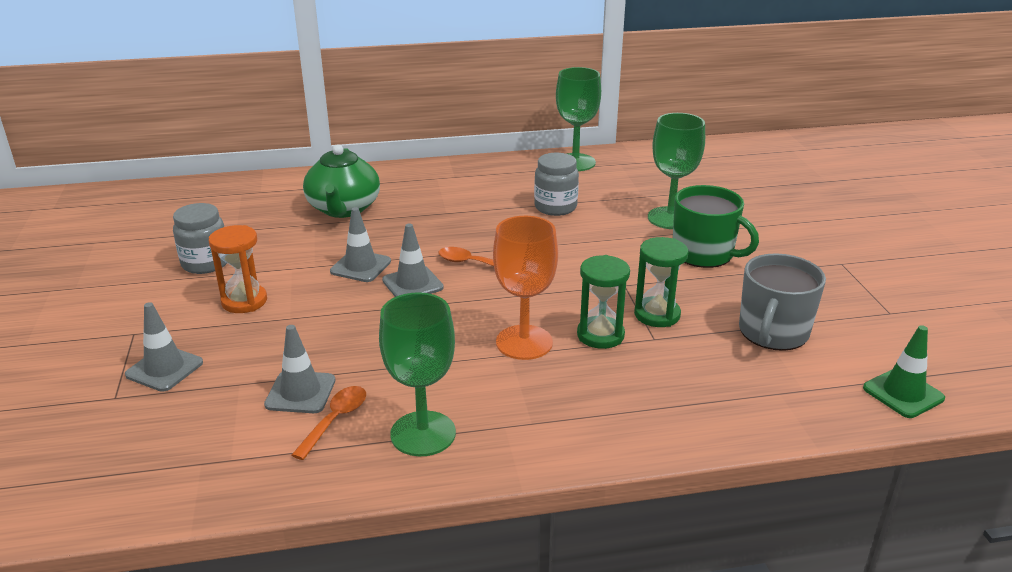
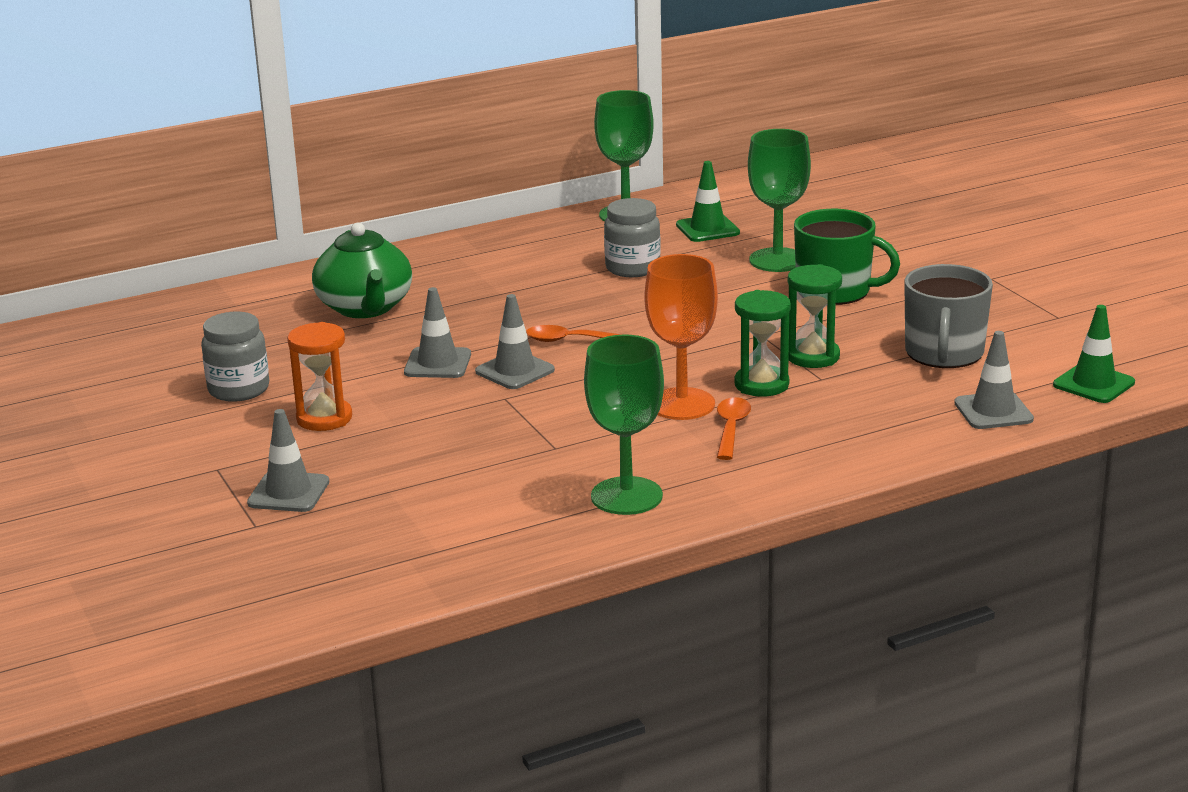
camera: 15 degrees left, 5 degrees down
(300, 392) = (466, 486): grey traffic cone -> grey traffic cone (993, 411)
(335, 420) = (524, 501): orange spoon -> orange spoon (731, 428)
(629, 183) = (707, 229): none -> green traffic cone

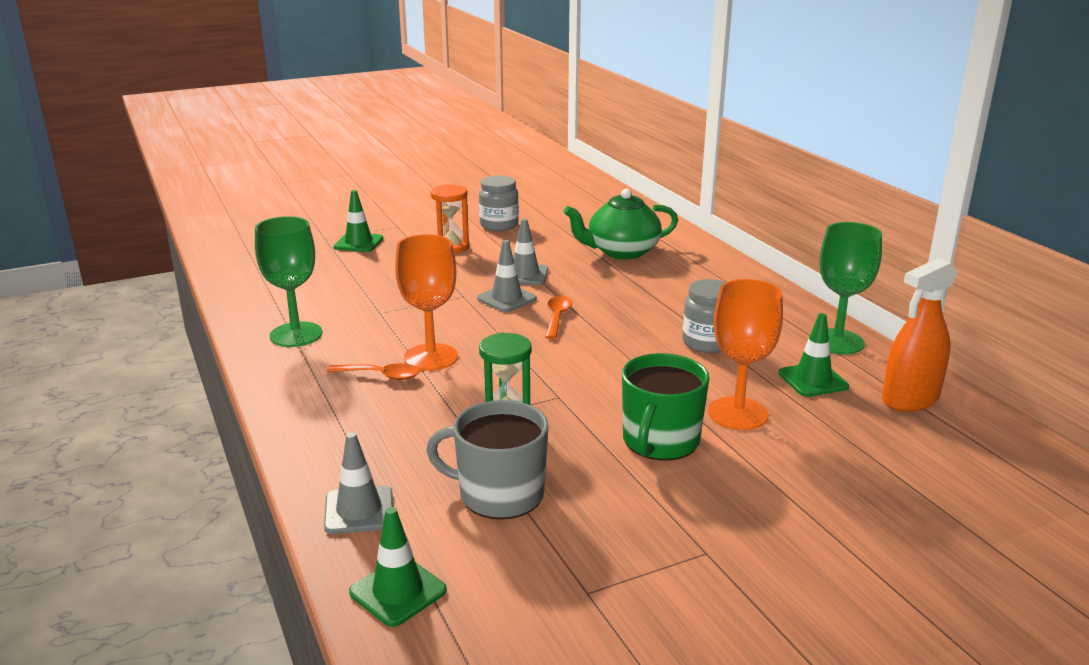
camera: 90 degrees right, 0 degrees up
(288, 492) = (358, 243): grey traffic cone -> green traffic cone
(737, 197) = (910, 399): none -> orange spray bottle
(761, 384) = (456, 392): green hourglass -> none
(777, 260) = (738, 413): green goblet -> orange goblet

